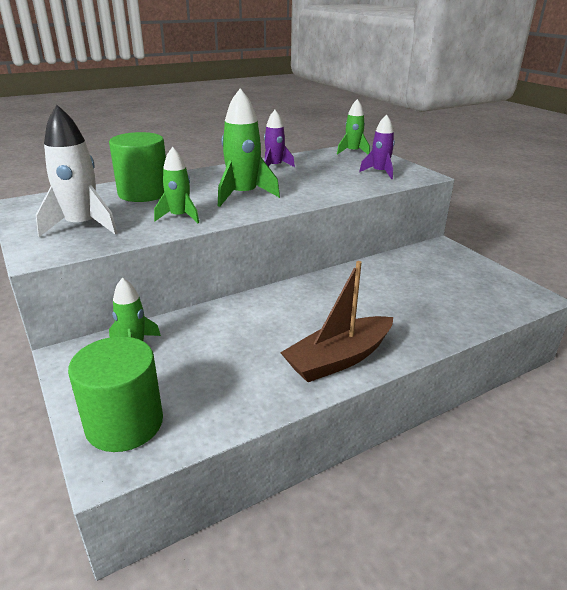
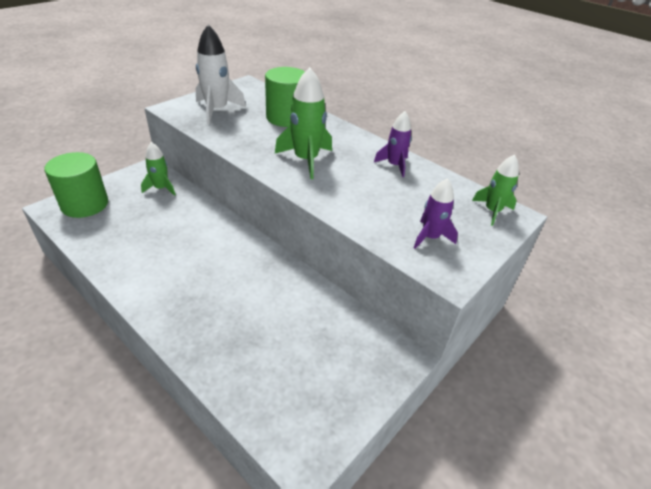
camera: 70 degrees right, 10 degrees up
(179, 217) = (246, 140): green rocket -> none
(338, 359) = (153, 287): brown boat -> none

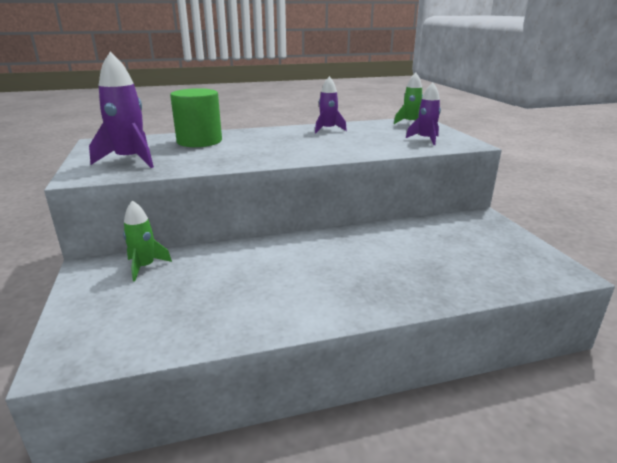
camera: 55 degrees left, 15 degrees down
(85, 204) = (95, 329): green cylinder -> none
(217, 110) = (130, 160): white rocket -> purple rocket
(306, 160) = (283, 148): green rocket -> none

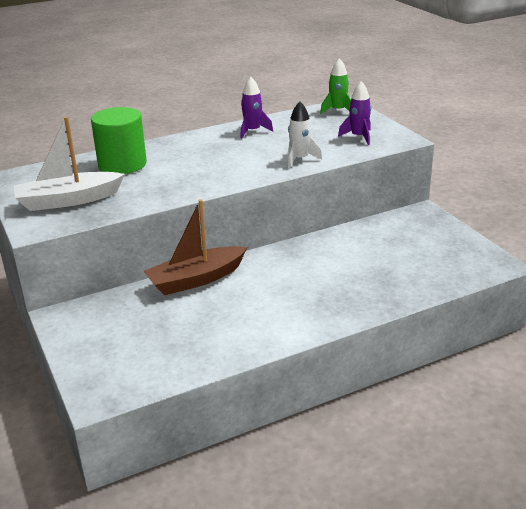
camera: 10 degrees left, 5 degrees up
(130, 160) = (68, 200): purple rocket -> white boat
(145, 267) = (115, 308): green rocket -> none
(237, 250) = (196, 279): none -> brown boat
(363, 150) = (300, 159): none -> white rocket

